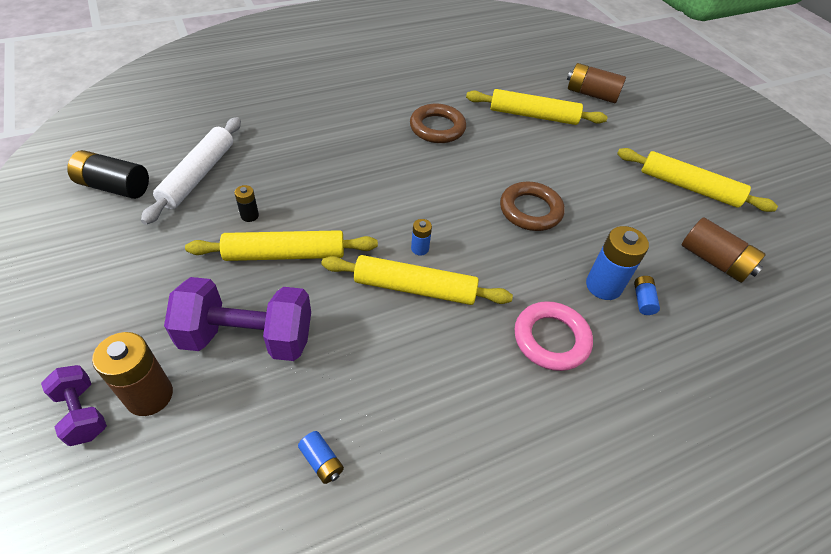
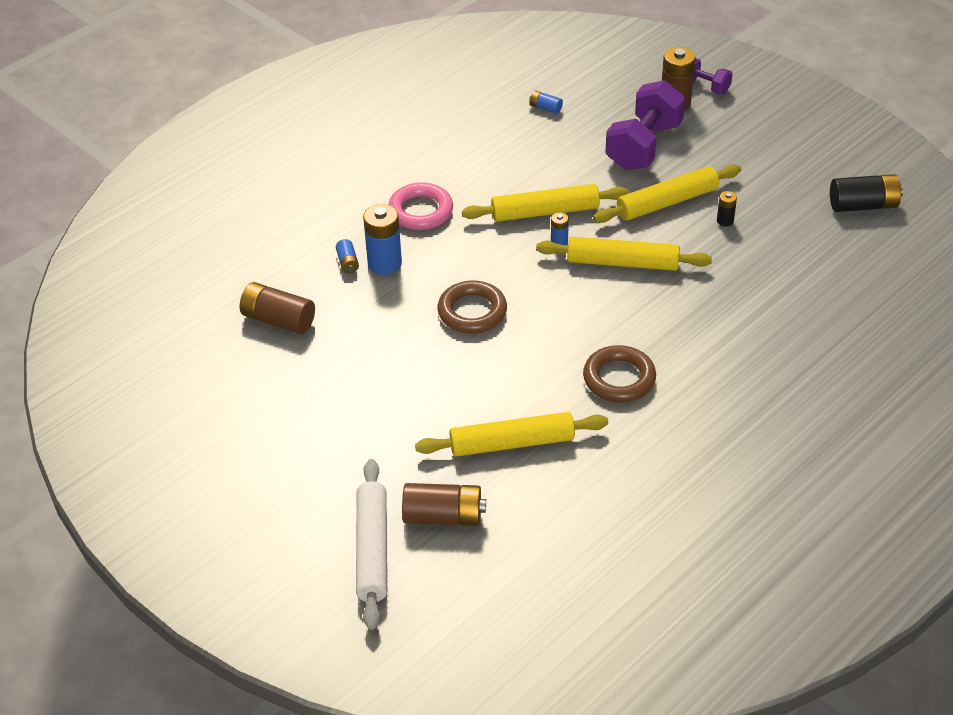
camera: 165 degrees right, 5 degrees down
(198, 175) = (807, 239): white rolling pin -> white rolling pin (372, 549)
(248, 338) = (644, 146): purple dumbbell -> purple dumbbell turned 45 degrees counterclockwise
(689, 187) = (301, 400): yellow rolling pin -> yellow rolling pin (622, 263)

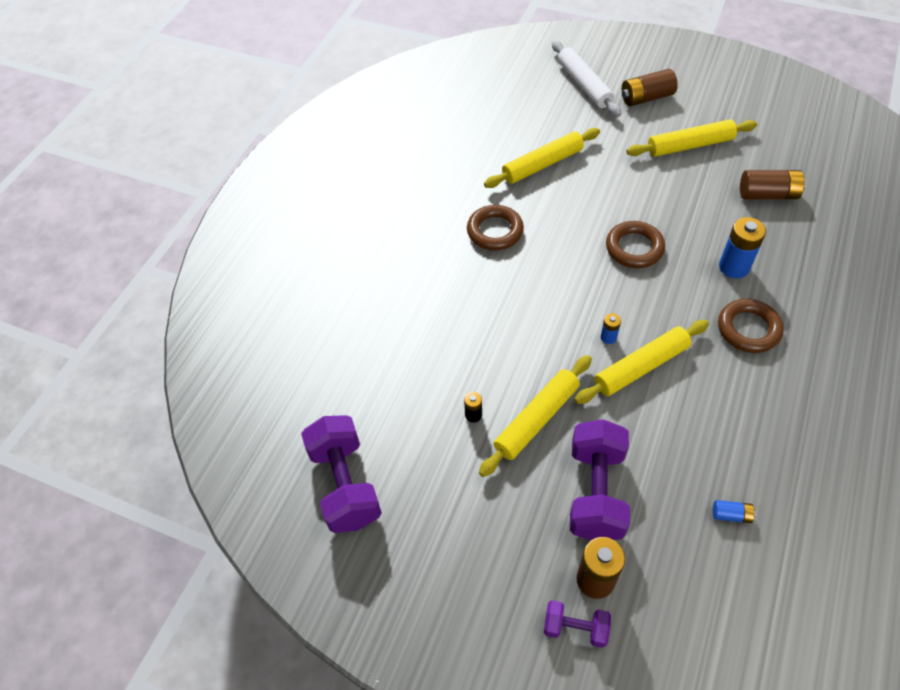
camera: 160 degrees right, 10 degrees up
(347, 263) = (763, 257): blue battery -> none
(420, 211) = (748, 329): pink ring -> brown ring
(443, 516) = (556, 112): brown battery -> brown battery (646, 98)
(622, 263) = (543, 334): yellow rolling pin -> yellow rolling pin (690, 145)
(863, 205) = (345, 485): black battery -> purple dumbbell

